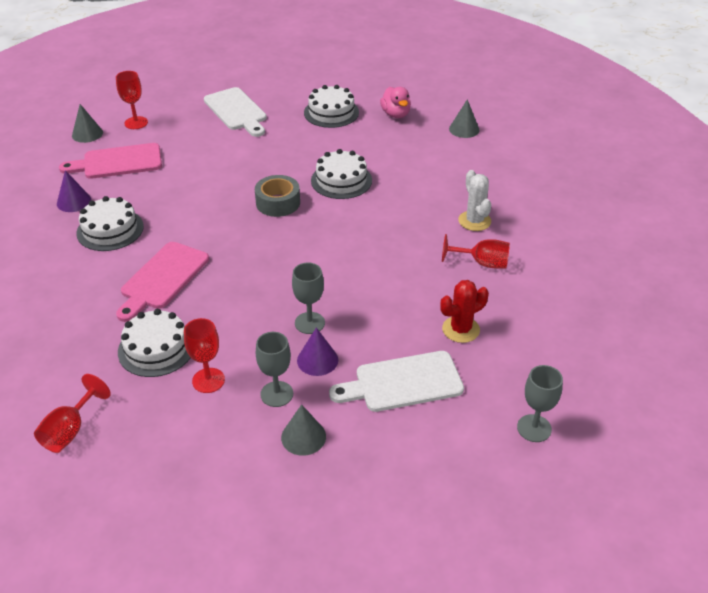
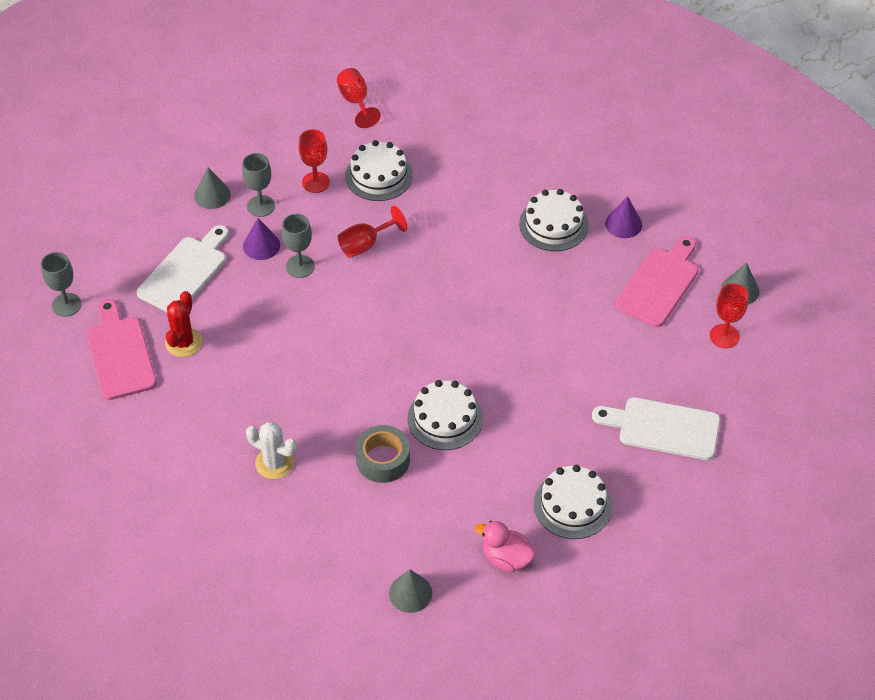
camera: 135 degrees right, 10 degrees up
(162, 278) = (451, 220): pink cutting board -> pink cutting board (120, 354)
(278, 203) = (465, 350): grey tape -> grey tape (383, 460)
(482, 263) = (224, 419): red goblet -> red goblet (365, 244)

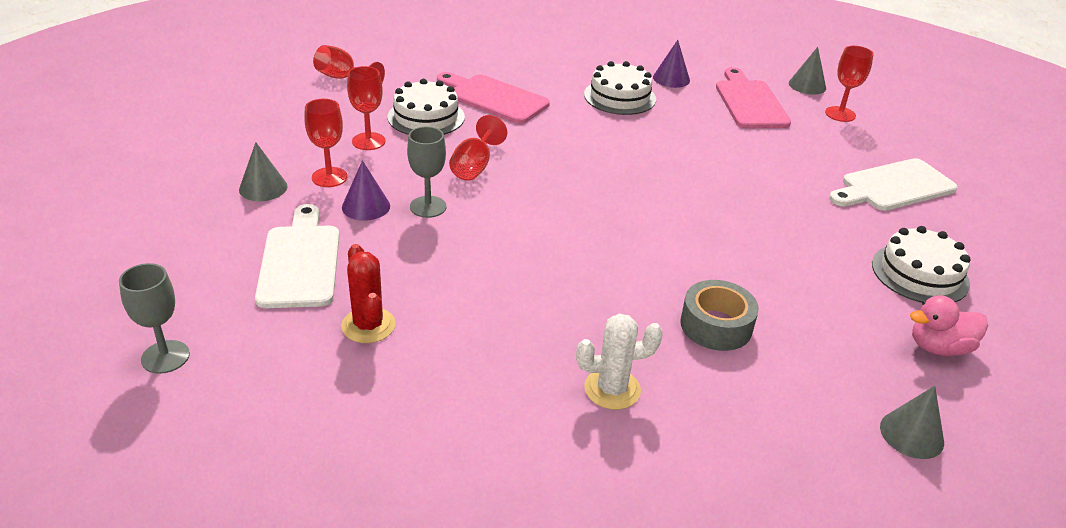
camera: 40 degrees left, 15 degrees down
(120, 354) = (295, 374): pink cutting board -> pink cutting board (494, 98)
(261, 206) = (329, 177): grey goblet -> red goblet
(445, 418) = (723, 262): white cake -> none

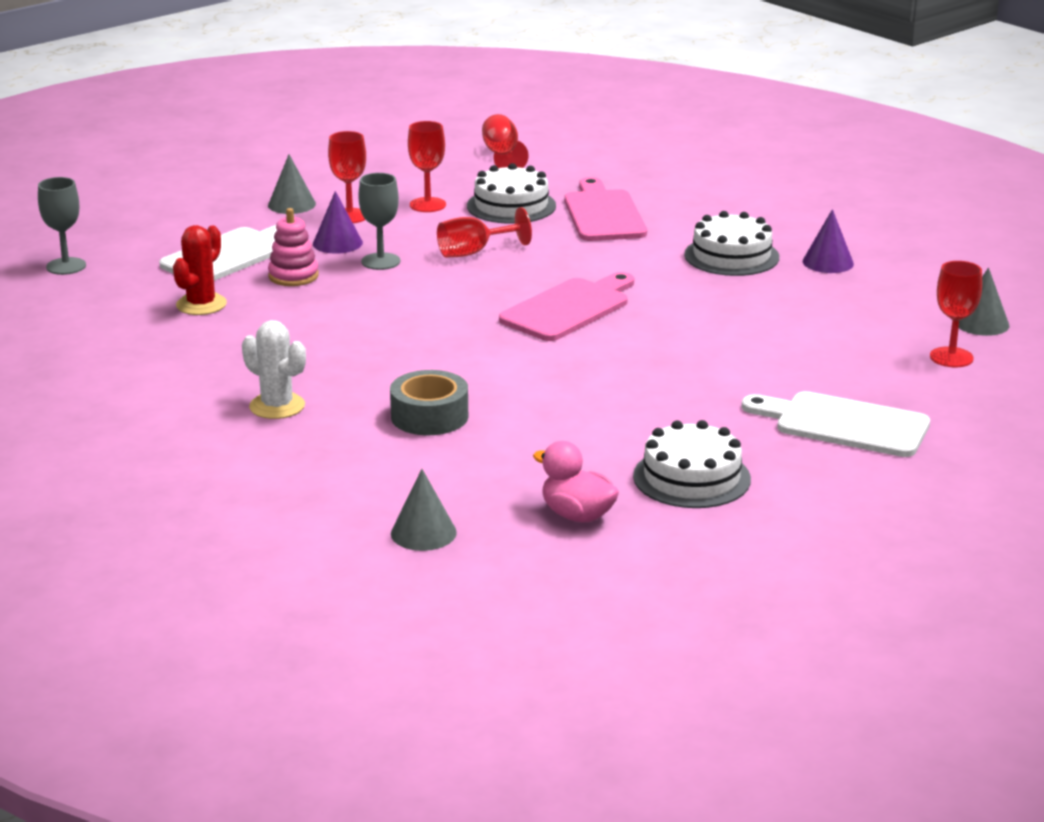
camera: 50 degrees right, 10 degrees down
(389, 255) = (293, 276): none -> pink stacking toy
(750, 102) = (867, 310): pink cutting board -> pink cutting board (569, 308)

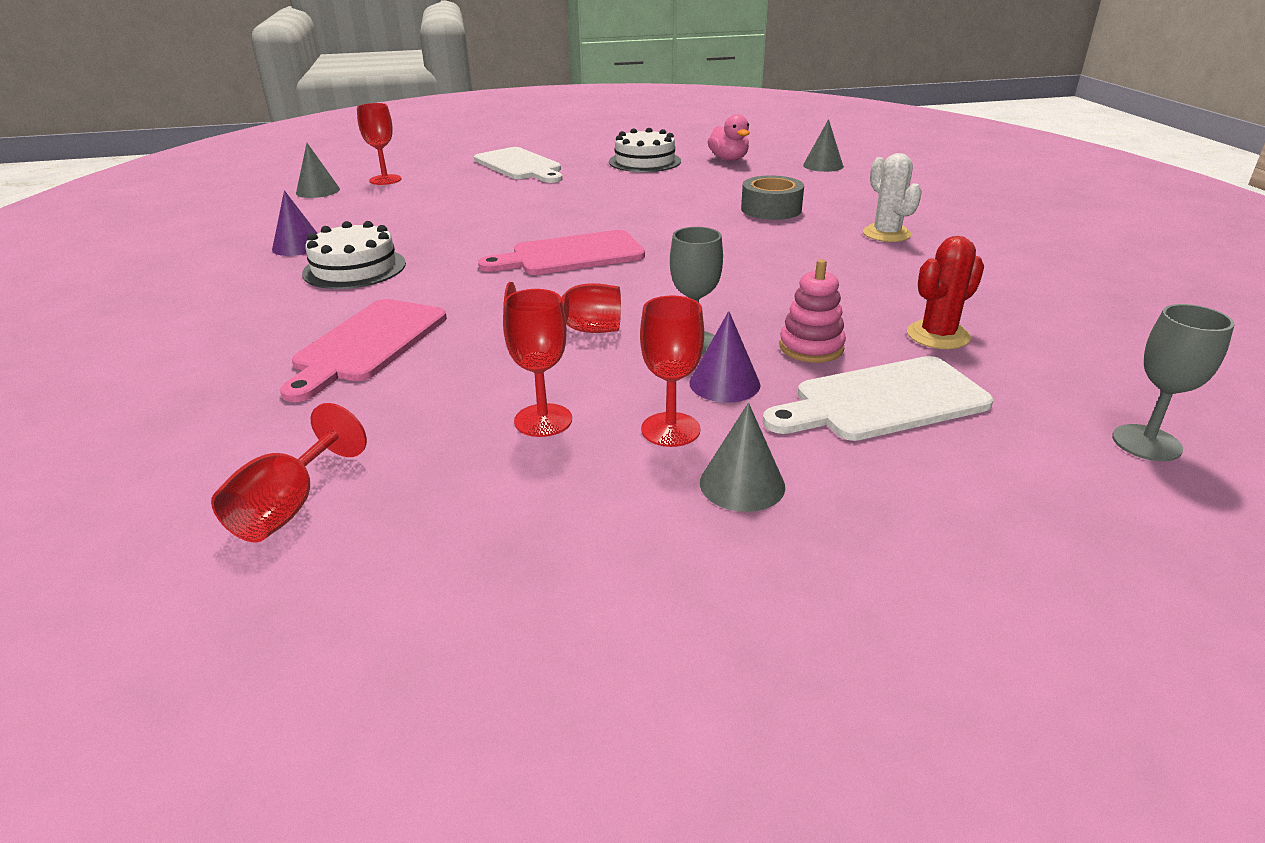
camera: 150 degrees left, 5 degrees up
(511, 206) = (443, 387): white cake -> none

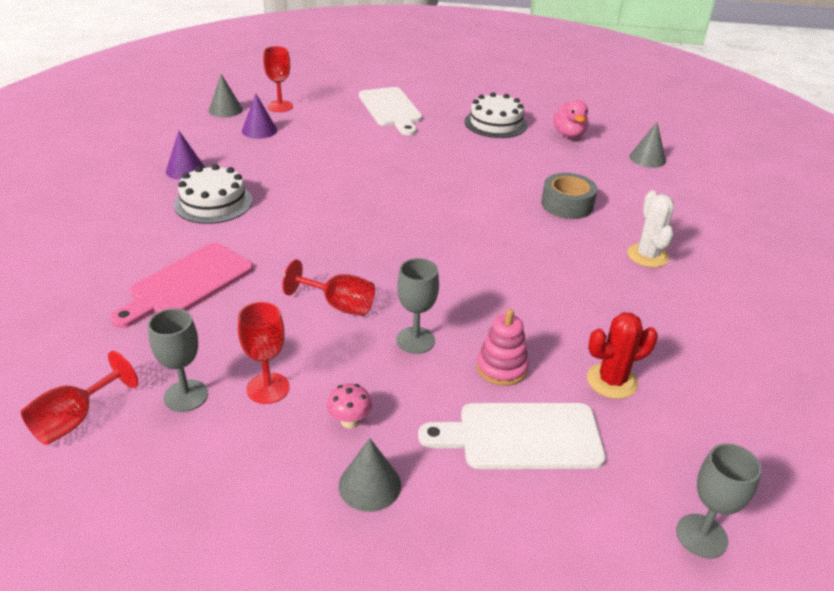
camera: 15 degrees right, 5 degrees up
(436, 450) = (186, 396): none -> grey goblet
(571, 255) = (376, 223): pink cutting board -> none
(670, 429) = (349, 421): red goblet -> pink mushroom
(724, 383) = (414, 387): purple cone -> purple cone (259, 130)

